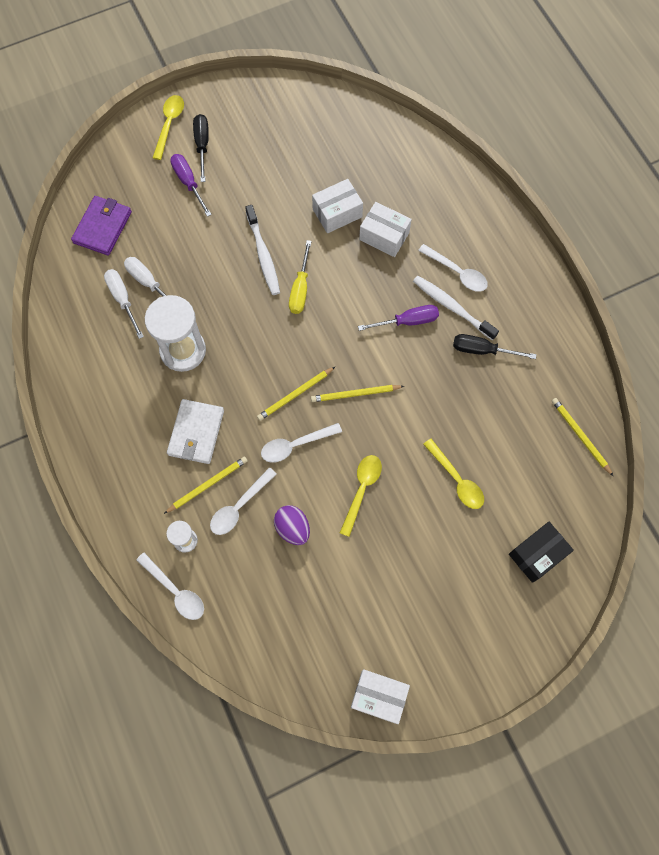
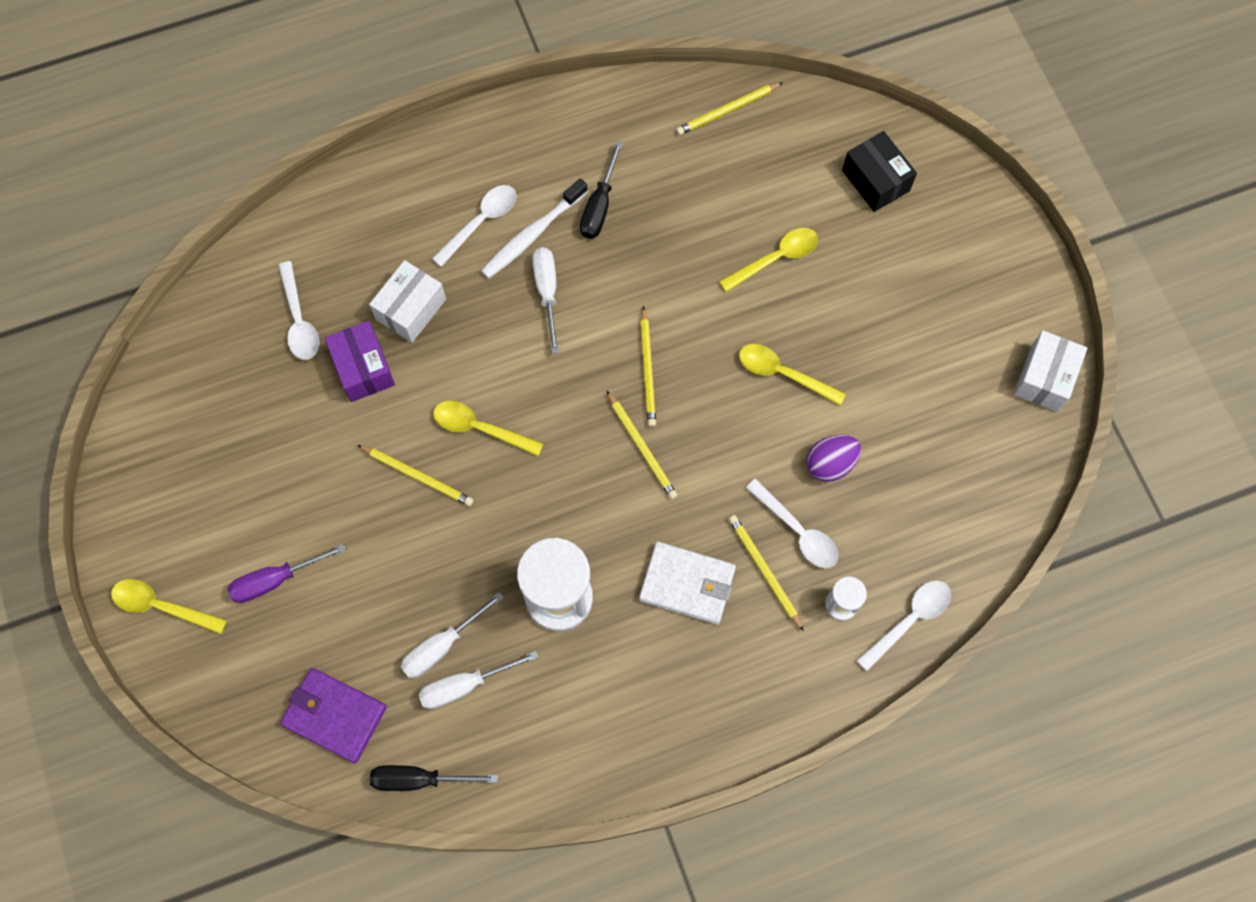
camera: 85 degrees left, 0 degrees up
(202, 145) = (210, 556): black screwdriver -> black screwdriver (419, 779)
(263, 255) = (417, 476): white toothbrush -> yellow pencil
(295, 445) = (715, 452): white spoon -> white spoon (299, 320)
(300, 289) = (480, 428): yellow screwdriver -> yellow spoon
(337, 213) = (363, 368): white box -> purple box
(407, 321) = (547, 292): purple screwdriver -> white screwdriver

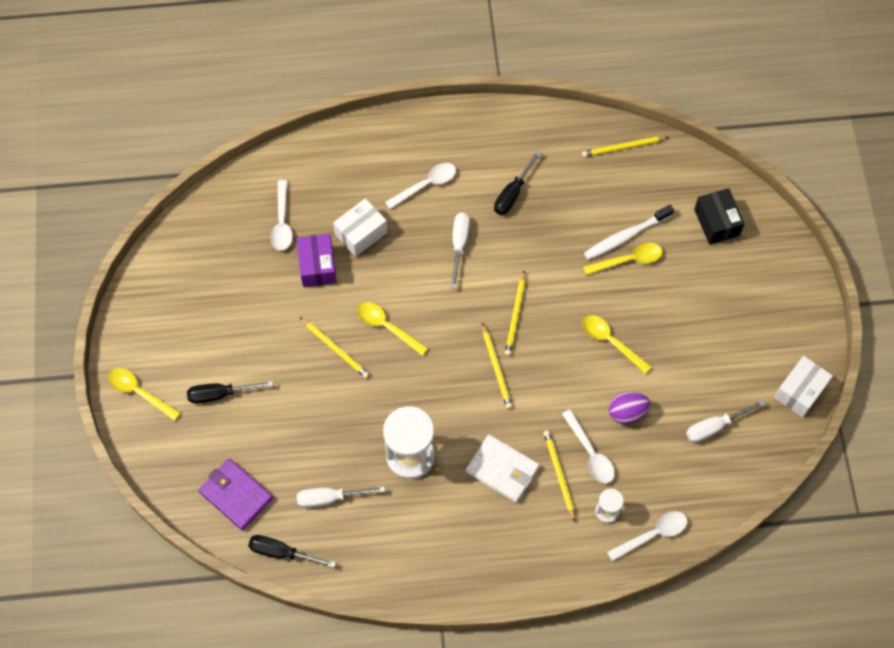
camera: 15 degrees right, 5 degrees down
(275, 580) = (220, 394): purple screwdriver -> black screwdriver
(442, 646) = (321, 467): white screwdriver -> white screwdriver (715, 427)
(532, 235) = (460, 202): white toothbrush -> white toothbrush (626, 236)

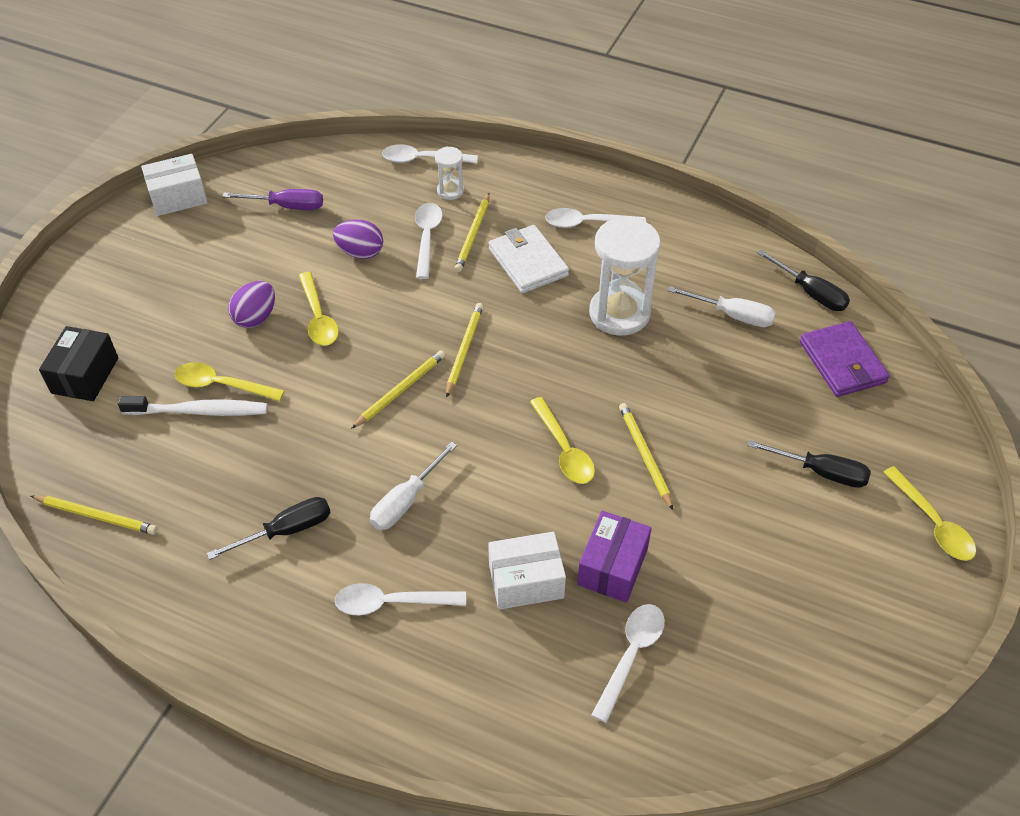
camera: 150 degrees left, 15 degrees down
(482, 535) = (587, 223): none -> white spoon
(651, 319) = (255, 317): none -> purple egg
(715, 427) = (287, 206): white screwdriver -> purple screwdriver

